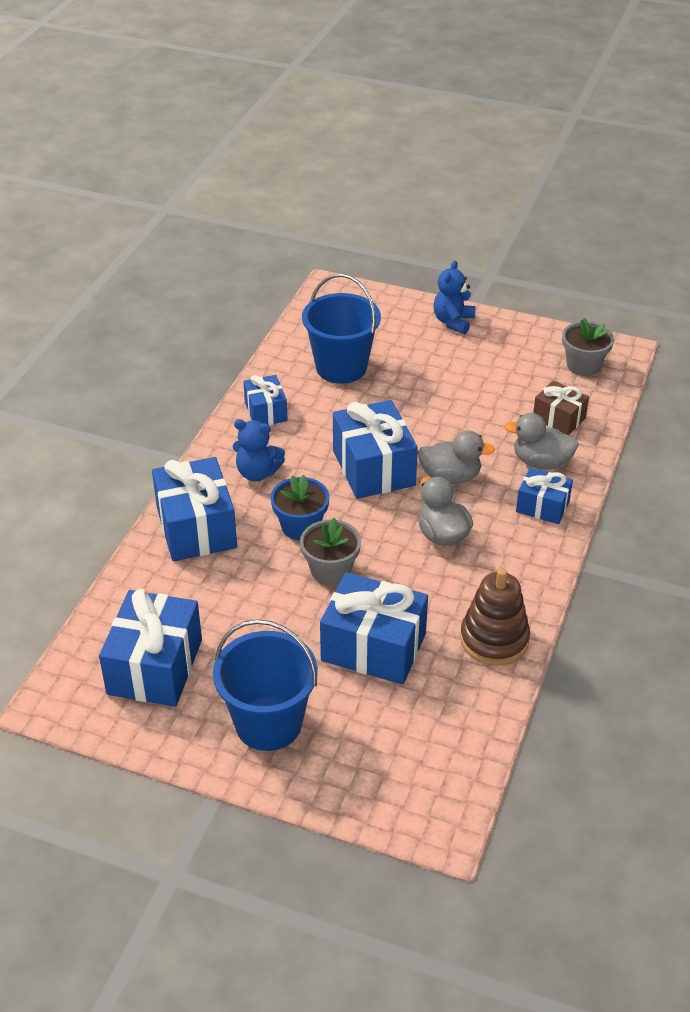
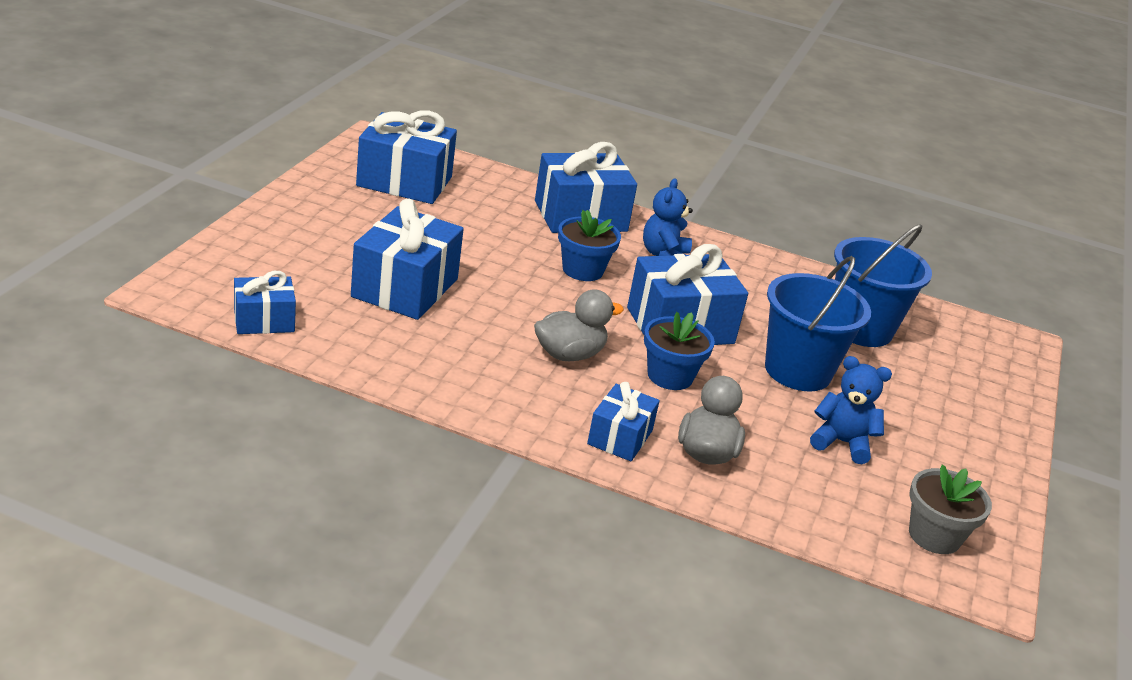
camera: 85 degrees right, 10 degrees down
(266, 411) = (766, 271): blue gift -> blue gift (264, 320)
(268, 723) = (324, 224): blue bucket -> blue bucket (798, 371)
(330, 570) = (516, 278): grey flower pot -> none
(450, 477) = (670, 376): grey duck -> blue flower pot
(453, 322) = (992, 429): blue teddy bear -> blue teddy bear (842, 443)
(494, 639) = (400, 362): brown stacking toy -> none
(559, 418) = (802, 486): brown gift -> none

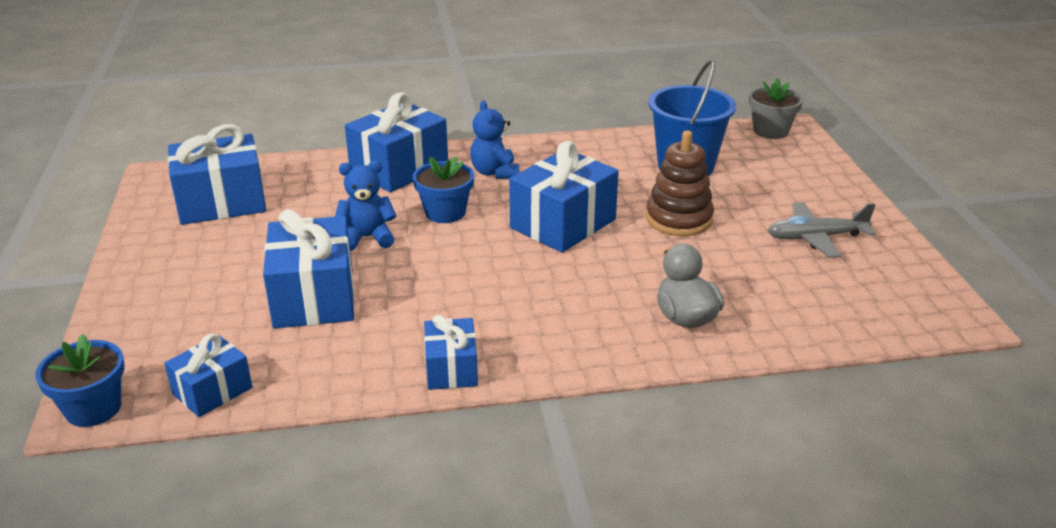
camera: 25 degrees left, 0 degrees up
(569, 354) = (505, 289): grey duck -> none
(620, 437) = (613, 339): blue gift -> blue gift (451, 369)
(670, 376) = (597, 268): blue flower pot -> blue flower pot (93, 408)
(798, 371) = (679, 219): blue bucket -> brown stacking toy
(842, 443) = (763, 260): blue teddy bear -> blue teddy bear (367, 238)
(921, 449) = (815, 238): none -> grey plane
(934, 536) = (891, 299): grey flower pot -> grey flower pot (770, 131)

